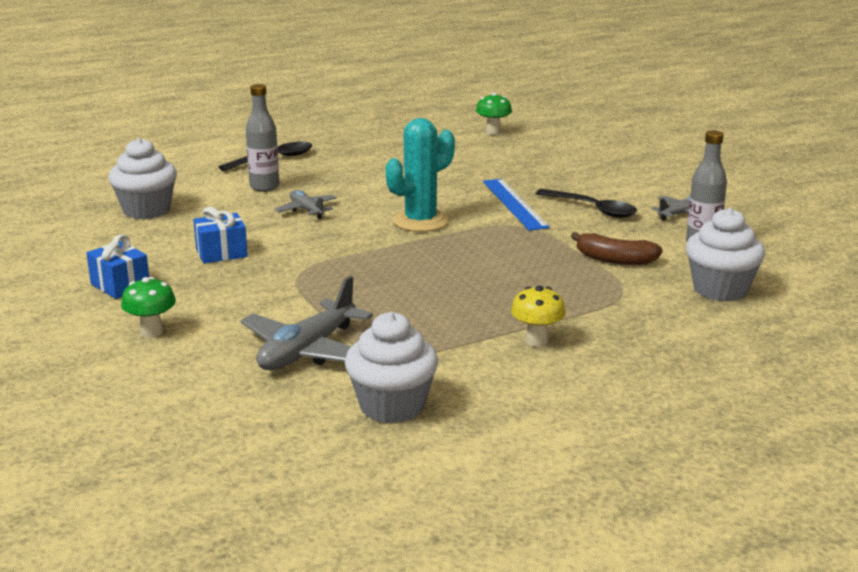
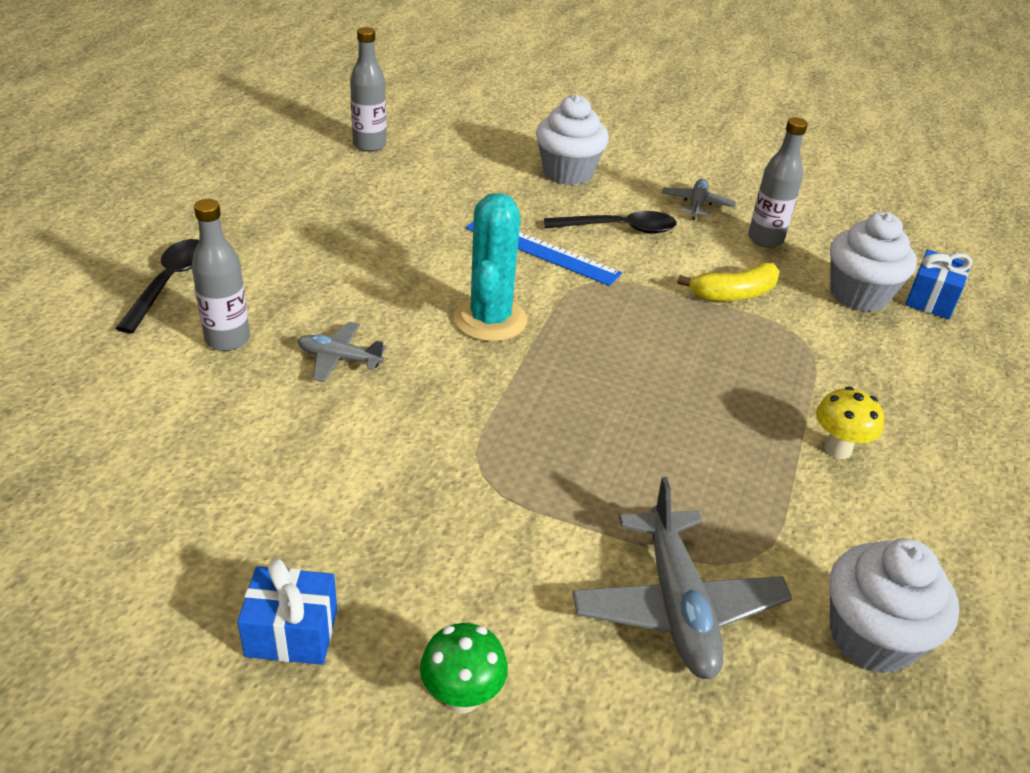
camera: 45 degrees left, 15 degrees up
(146, 210) = (118, 459): white cupcake -> white cupcake (567, 172)
(221, 253) = (341, 490): blue gift -> blue gift (931, 299)
(493, 132) = (369, 145): green mushroom -> grey bottle
(614, 259) = (733, 294): brown banana -> yellow banana

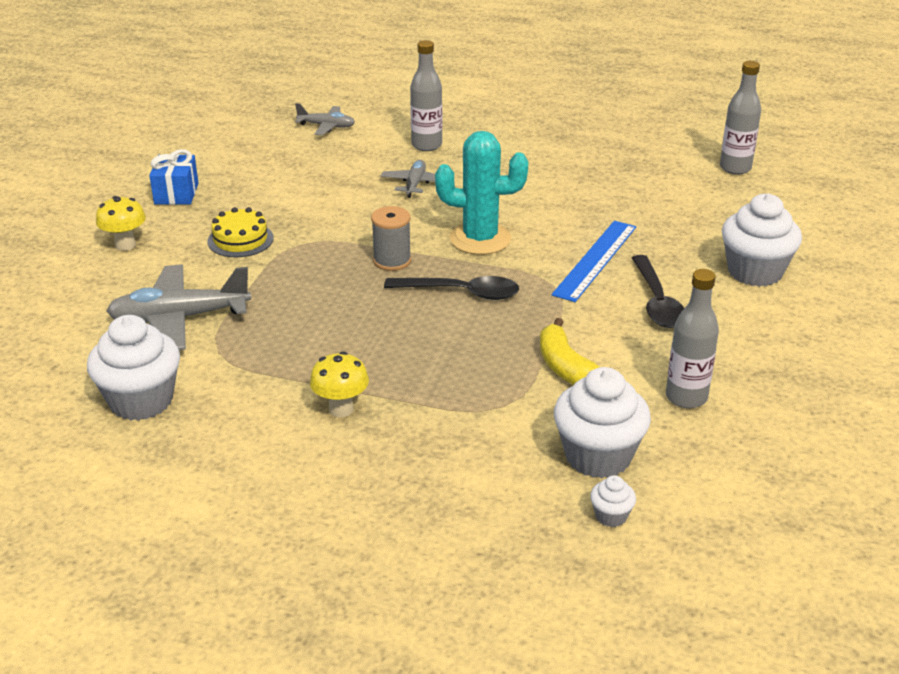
camera: 90 degrees right, 5 degrees down
(169, 283) = (484, 119): black spoon -> black spoon (461, 293)
(462, 697) = (125, 245): green mushroom -> yellow mushroom
(463, 541) = (240, 240): none -> yellow cake
(534, 392) = (392, 261): none -> grey spool
(697, 205) = (736, 353): grey plane -> grey plane (326, 126)
(931, 299) = (611, 516): blue gift -> white cupcake

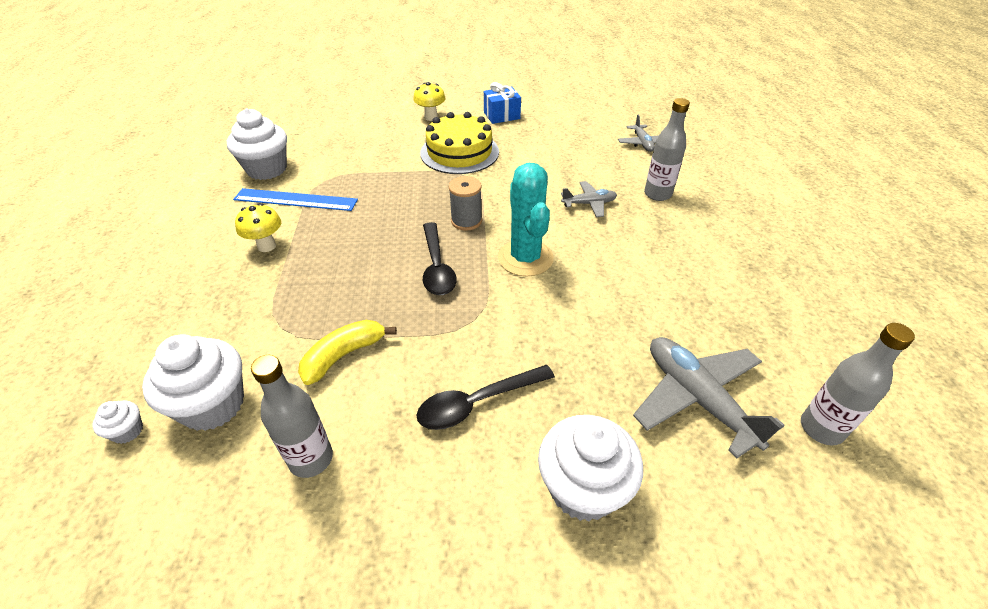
camera: 70 degrees right, 10 degrees up
(179, 318) = (357, 157): grey plane -> grey plane (697, 399)
(240, 240) = (459, 152): yellow cake -> yellow cake, size x1.68
(595, 260) = (532, 339): blue ruler -> blue ruler (295, 200)

